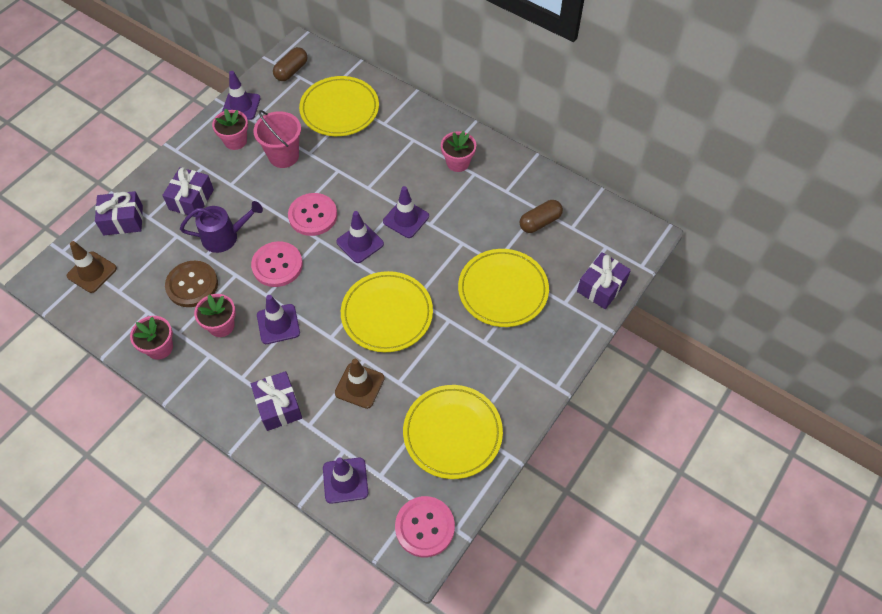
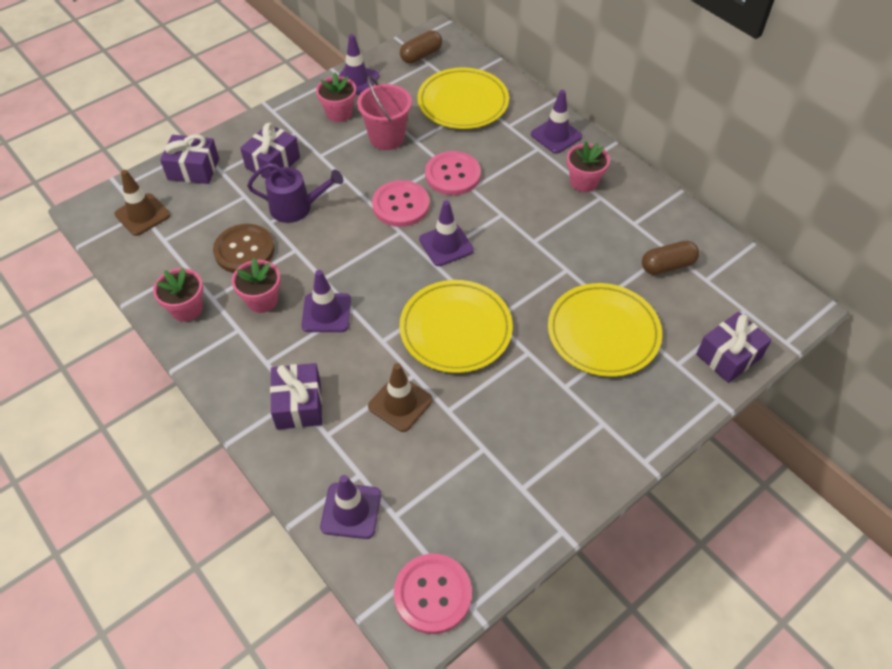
camera: 15 degrees right, 5 degrees down
(277, 265) = (345, 249): pink button -> pink button (452, 175)
(406, 219) = (507, 230): purple traffic cone -> purple traffic cone (556, 135)
(452, 433) = (498, 487): yellow plate -> none

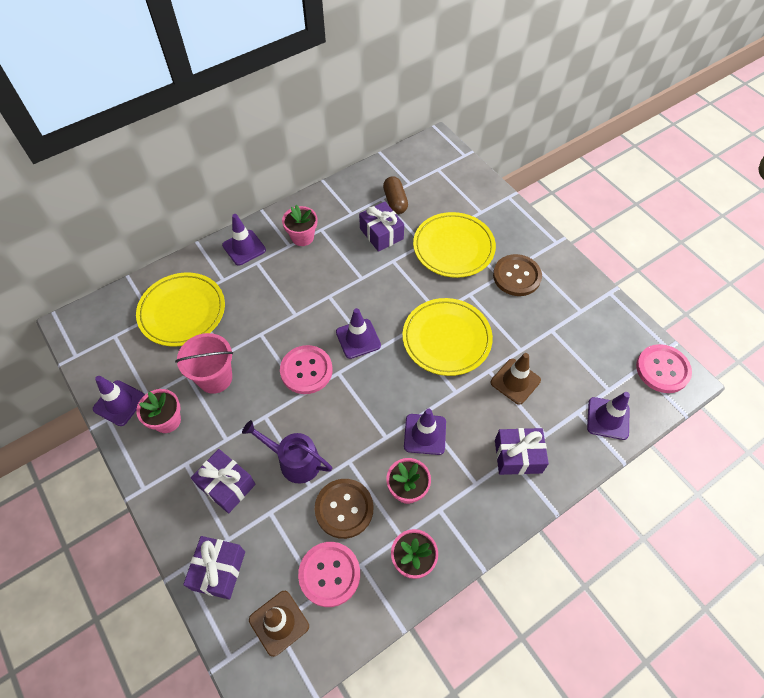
camera: 85 degrees left, 5 degrees up
(296, 207) = (294, 461): purple watering can -> purple watering can turned 75 degrees counterclockwise
(421, 55) = (100, 341): brown capsule -> none
(452, 175) = (276, 327): pink button -> pink button (329, 574)
(569, 407) = (516, 276): none -> brown button
(728, 356) = (475, 185): purple gift -> purple gift (381, 234)

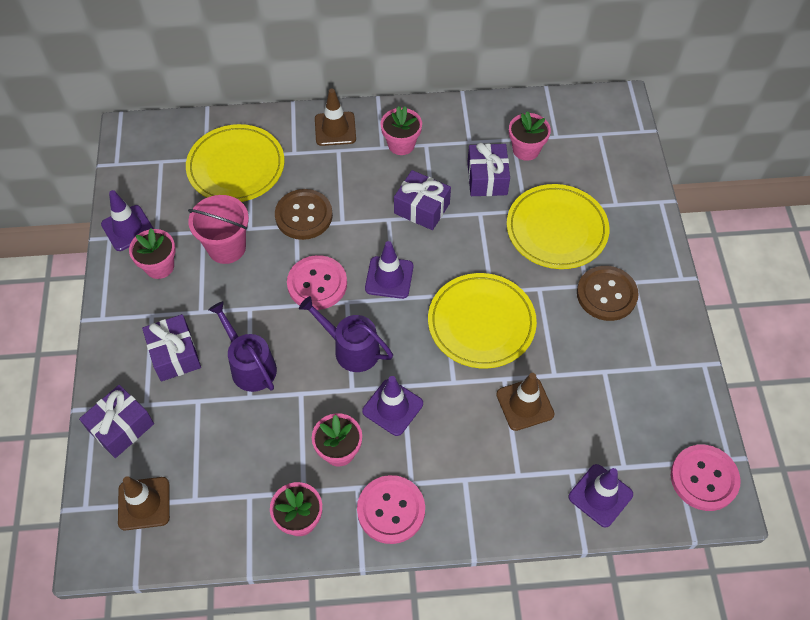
camera: 30 degrees right, 0 degrees up
(244, 248) = (335, 129): purple traffic cone -> brown traffic cone
(329, 574) = (215, 487): pink button -> pink button (391, 510)
(344, 509) = (267, 435): brown button -> brown button (304, 215)
(365, 406) = (351, 349): none -> purple watering can
(395, 201) = (526, 149): brown capsule -> pink flower pot
(518, 456) = (473, 480): purple gift -> purple gift (422, 208)

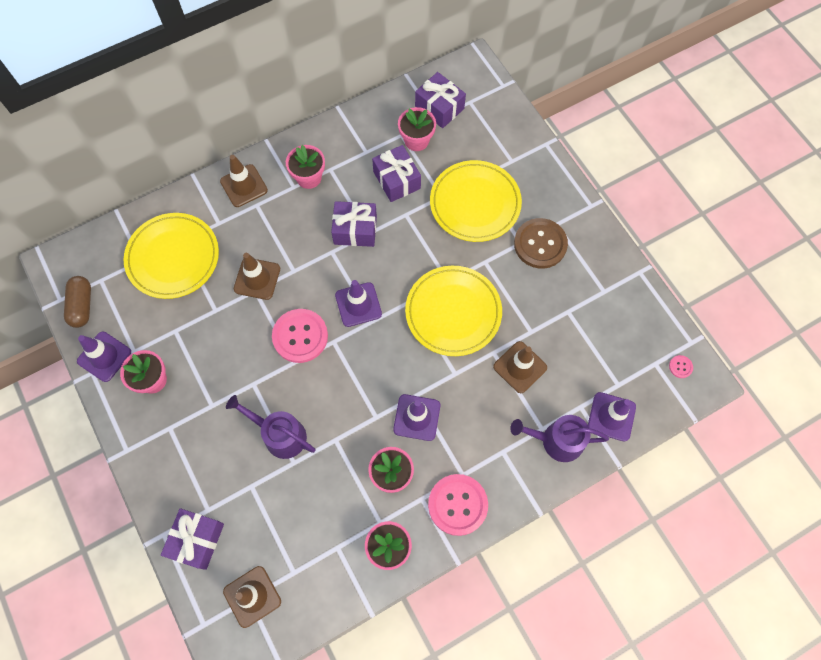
camera: 25 degrees left, 10 degrees up
(132, 176) = (82, 305): none -> brown capsule
(175, 355) = (209, 454): purple gift -> purple gift (439, 107)
(226, 247) = (204, 337): pink bucket -> none
(304, 215) = (257, 279): brown button -> brown traffic cone
(351, 349) = (358, 382): purple watering can -> purple watering can (557, 440)
(704, 478) = (680, 367): pink button -> pink button, size x0.41

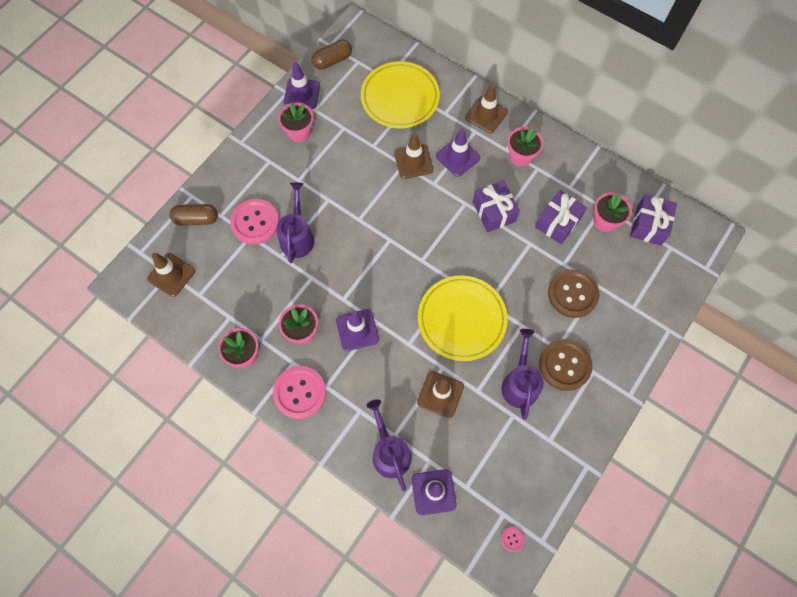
camera: 65 degrees right, 0 degrees up
(197, 540) = (196, 219): purple gift -> brown capsule
(300, 336) = (382, 214): pink button -> pink button (255, 222)
(358, 304) = (430, 243): purple traffic cone -> purple traffic cone (458, 157)
(475, 203) = (572, 294): yellow plate -> brown button
(540, 291) = (520, 383): none -> purple watering can

